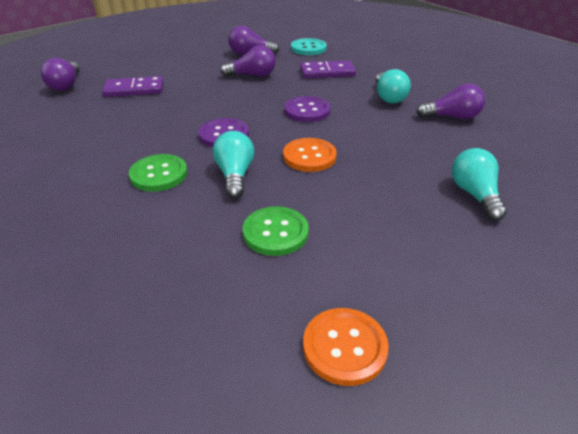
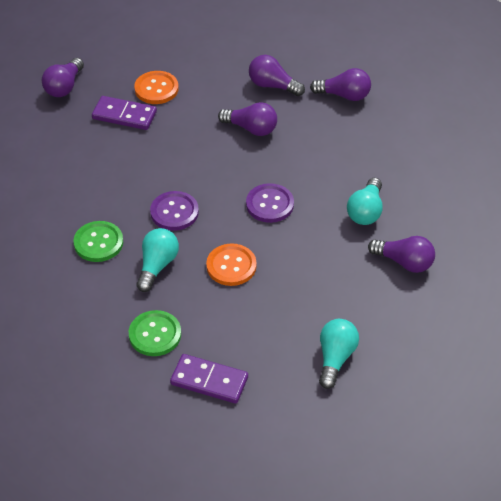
camera: 25 degrees right, 10 degrees up
(308, 48) = (344, 95): turquoise button -> purple light bulb
(327, 72) = (333, 148): purple domino -> purple domino (209, 380)
(344, 347) = (144, 435): orange button -> orange button (156, 89)

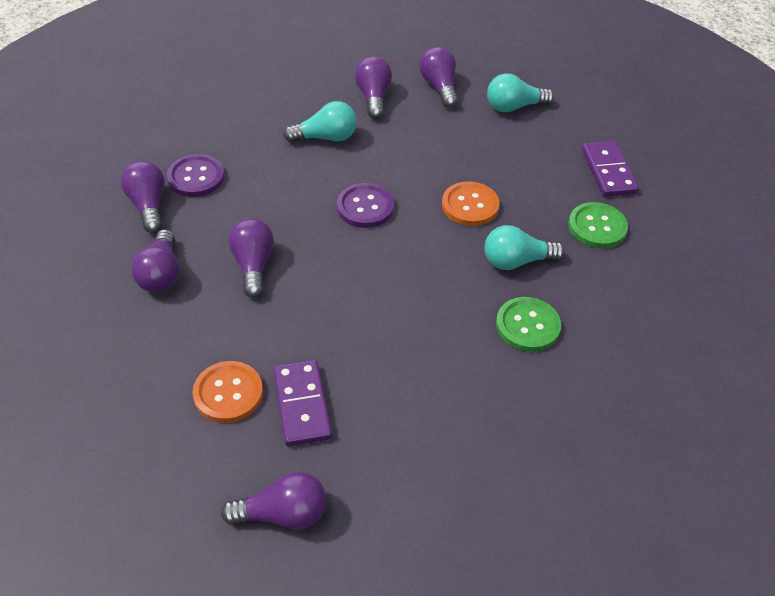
camera: 120 degrees left, 0 degrees up
(174, 212) = (433, 279): purple button -> purple button (196, 177)
(395, 315) = (439, 87): none -> purple light bulb

